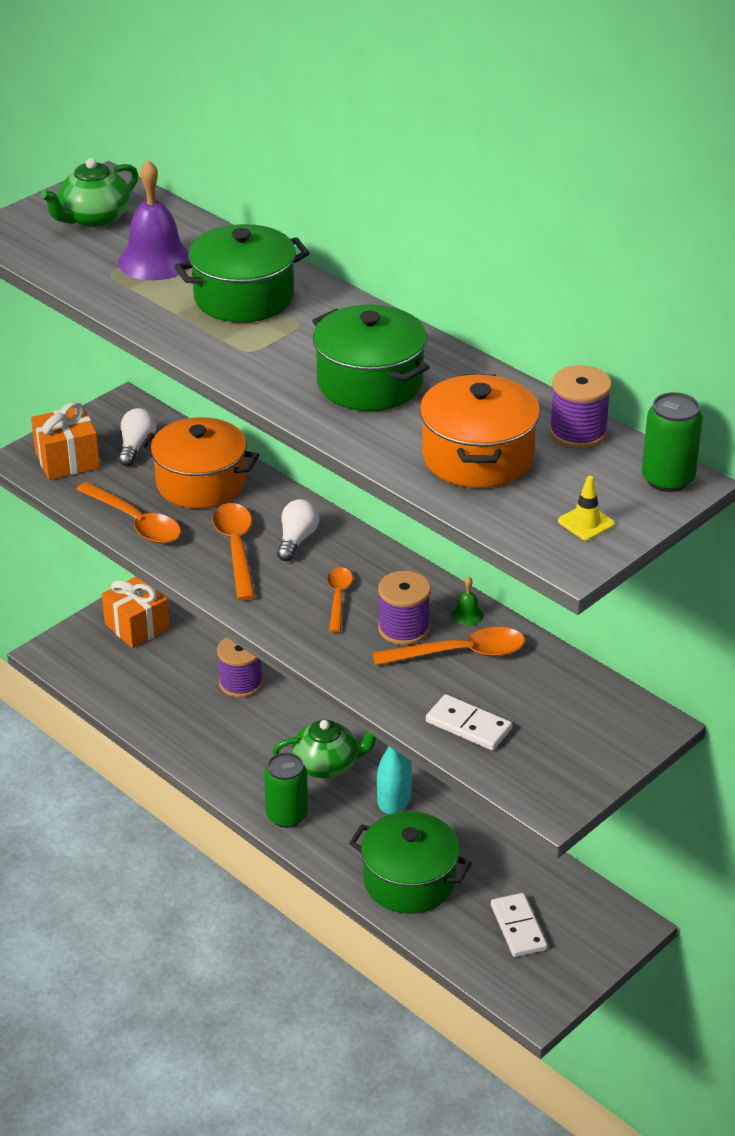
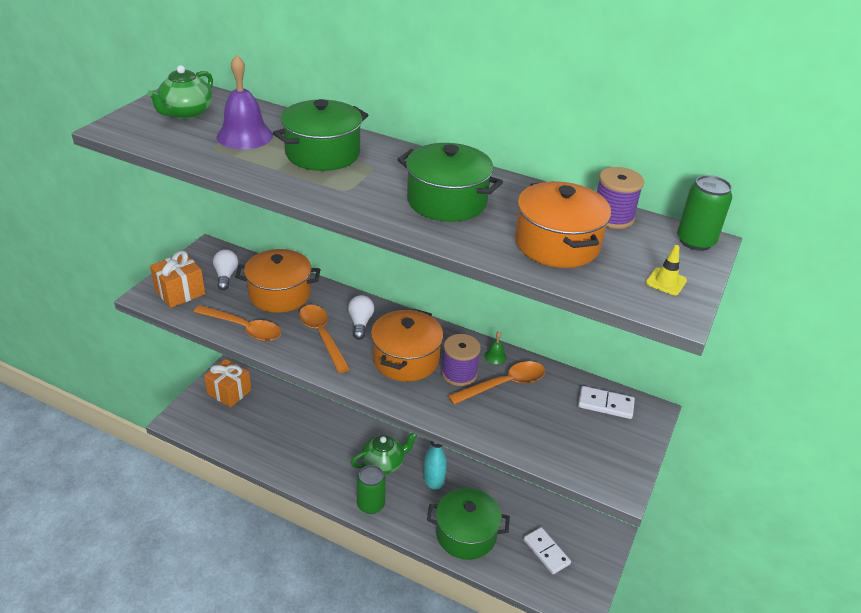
camera: 20 degrees left, 0 degrees up
(241, 683) = (309, 418): purple spool -> none
(338, 598) = (406, 359): orange spoon -> orange pot
(468, 725) = (535, 437): white domino -> white domino (605, 404)

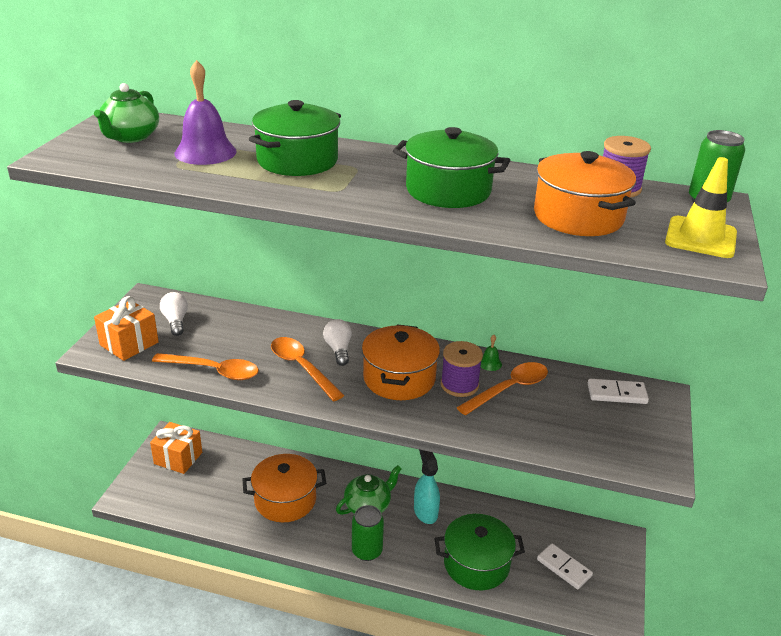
camera: 10 degrees left, 5 degrees down
(280, 294) = (241, 332): orange pot -> orange pot (285, 500)
(666, 282) = (700, 238): yellow traffic cone -> yellow traffic cone, size x1.87

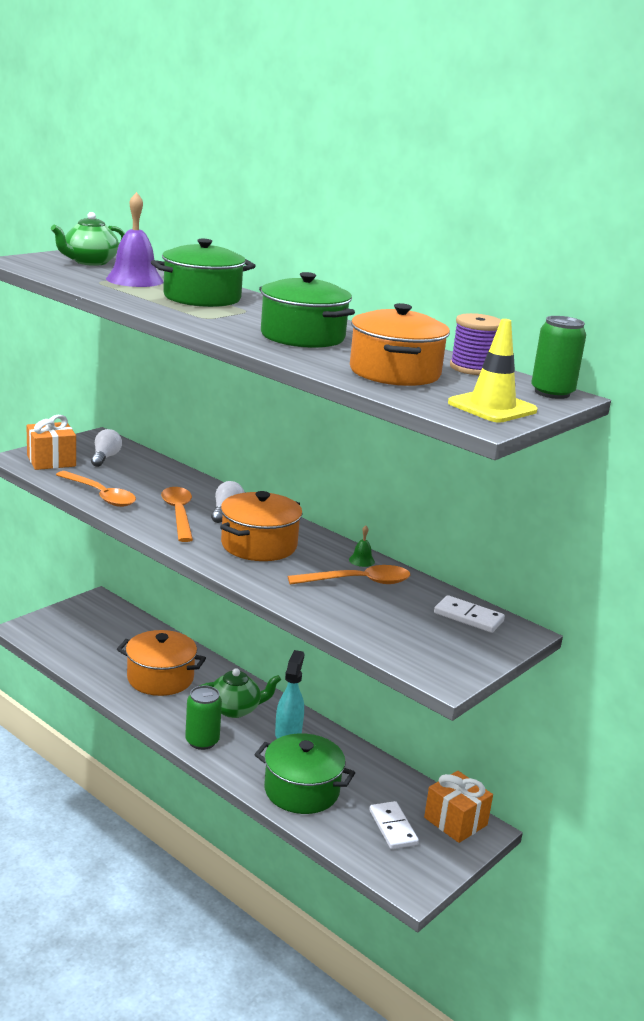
camera: 25 degrees right, 10 degrees down
(178, 458) = (92, 617): orange gift -> orange gift (455, 821)
(459, 385) = (312, 565): purple spool -> none

